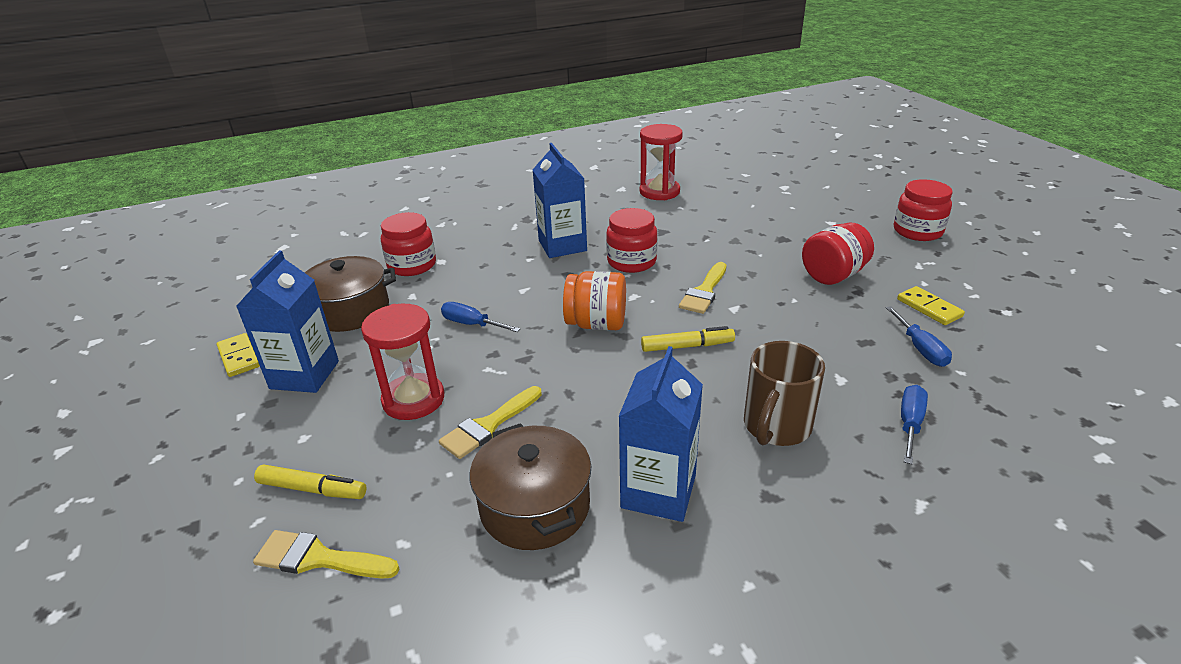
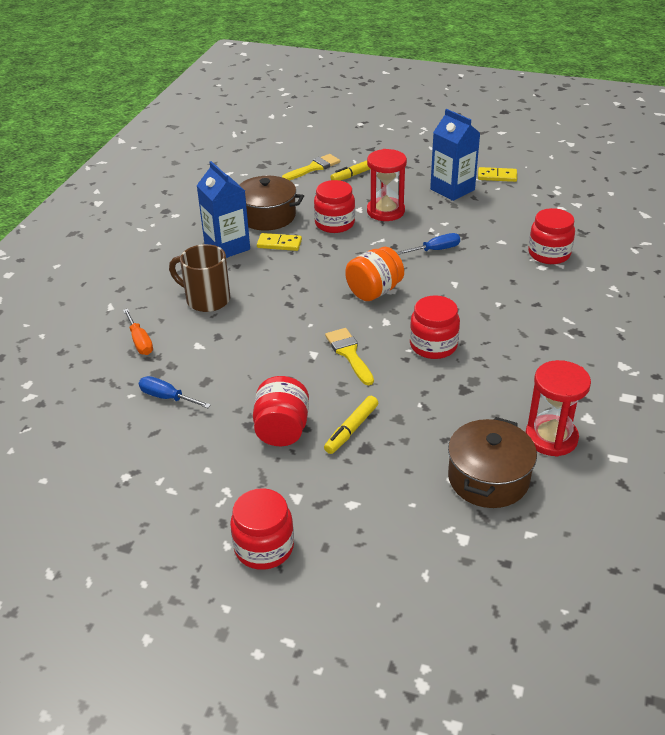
camera: 130 degrees right, 5 degrees up
(350, 310) = (509, 217): brown pot -> brown pot (488, 478)
(488, 425) = (334, 224): yellow brush -> red jar
(562, 245) = (501, 327): blue carton -> none
(687, 346) = (305, 311): yellow marker -> yellow marker (351, 429)
(776, 427) = (206, 299): brown mug -> brown mug turned 45 degrees counterclockwise
(910, 424) = (140, 342): blue screwdriver -> orange screwdriver
(929, 308) = (185, 441): yellow domino -> yellow domino (279, 244)

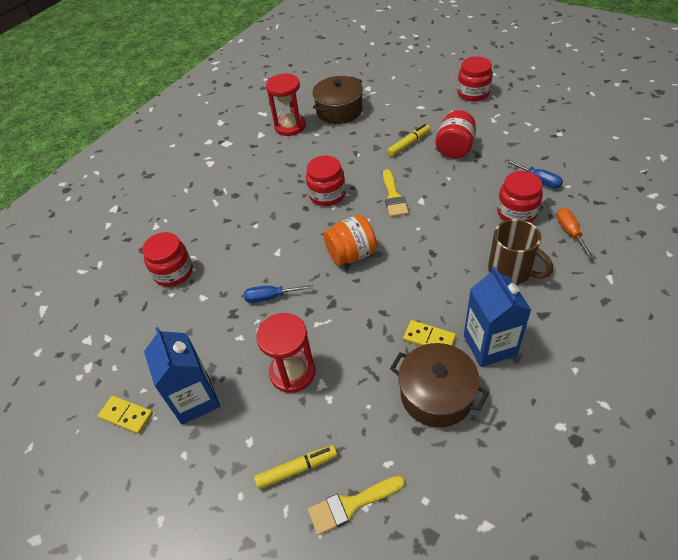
camera: 160 degrees left, 10 degrees up
(334, 224) = (358, 362): red jar -> red jar (516, 212)

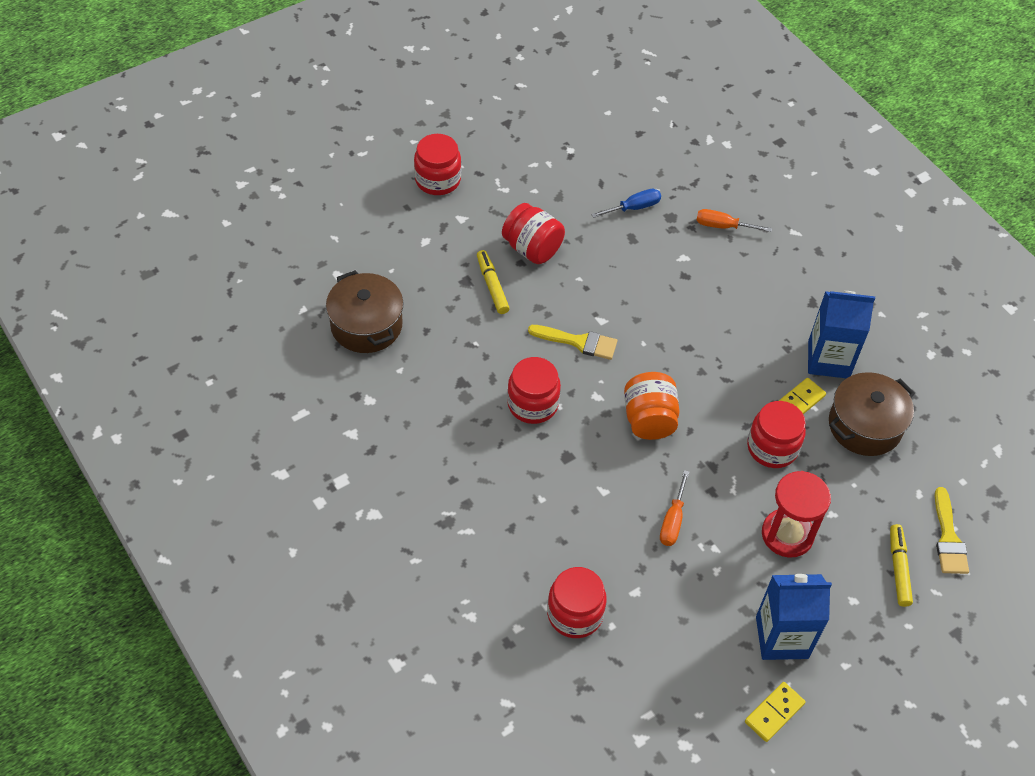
camera: 75 degrees left, 5 degrees up
(271, 297) = (672, 521): blue screwdriver -> orange screwdriver
(290, 126) = (359, 392): red hourglass -> none
(511, 271) = (747, 297): brown mug -> none
(516, 212) = (670, 250): red jar -> red jar (772, 448)

